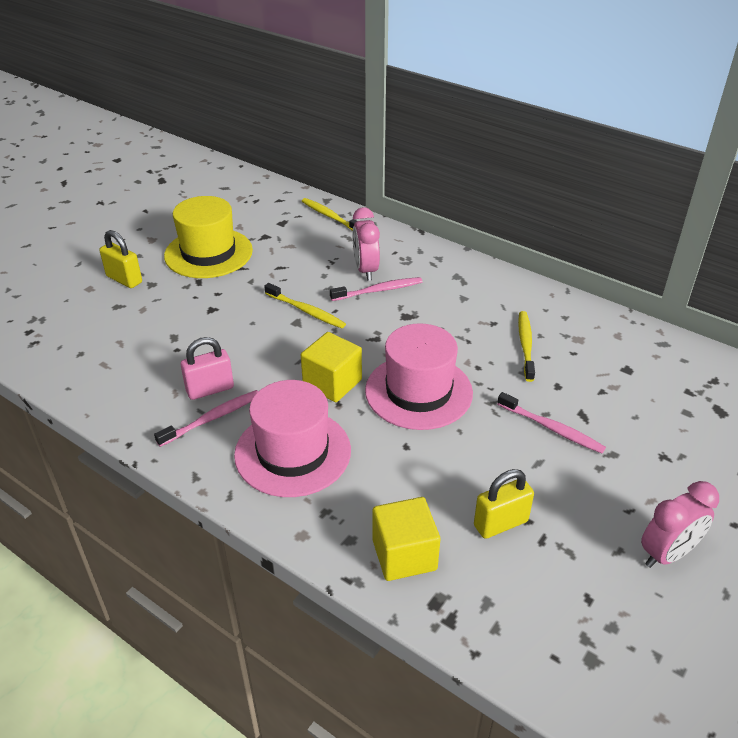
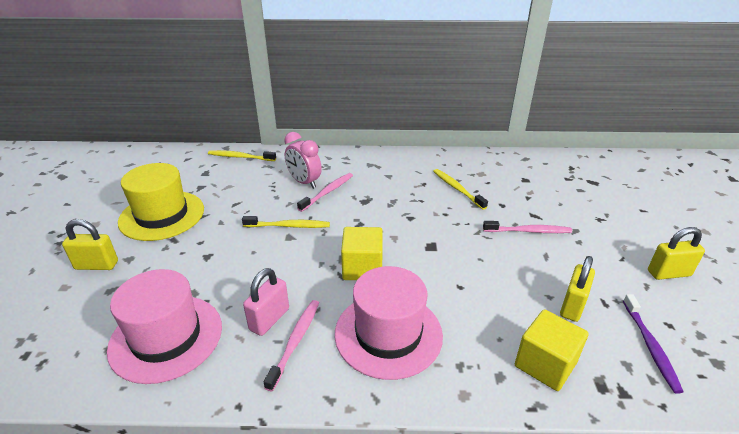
camera: 35 degrees left, 5 degrees down
(418, 391) = (427, 246): pink hat -> pink hat (166, 337)
(535, 603) = (650, 346): none -> purple toothbrush
(667, 554) = (668, 273): pink clock -> yellow padlock

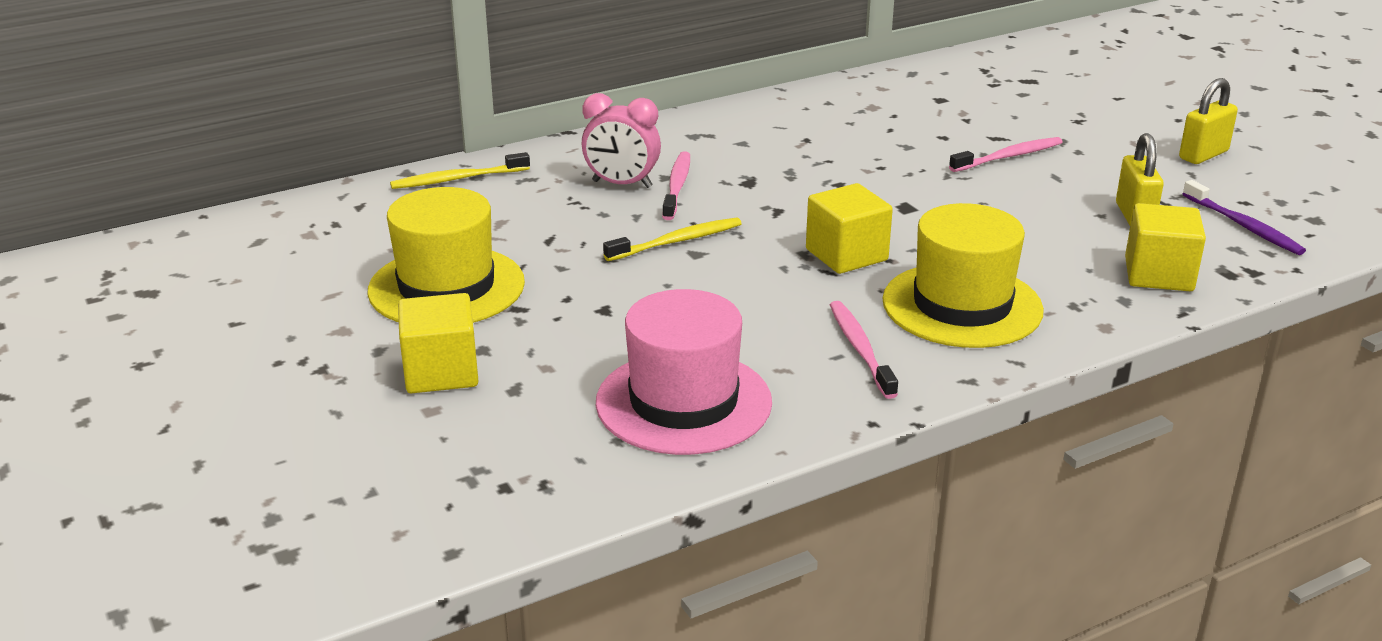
camera: 30 degrees left, 5 degrees down
(96, 265) = (441, 372): yellow padlock -> yellow cube
(269, 319) = (796, 341): pink padlock -> none
(388, 334) = (962, 305): pink hat -> yellow hat
(457, 189) = (862, 133): yellow toothbrush -> none

